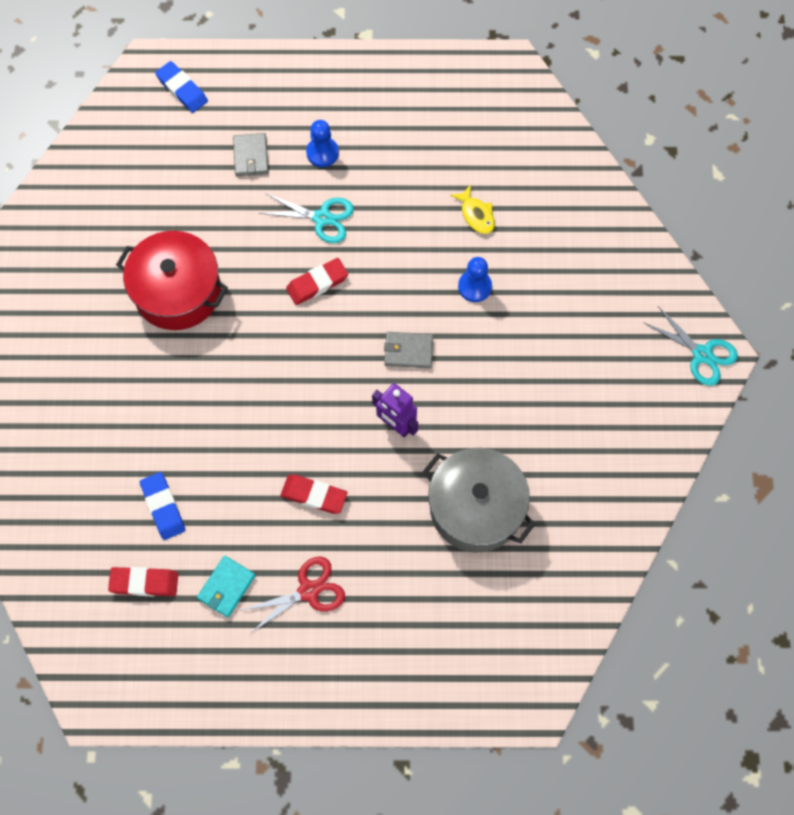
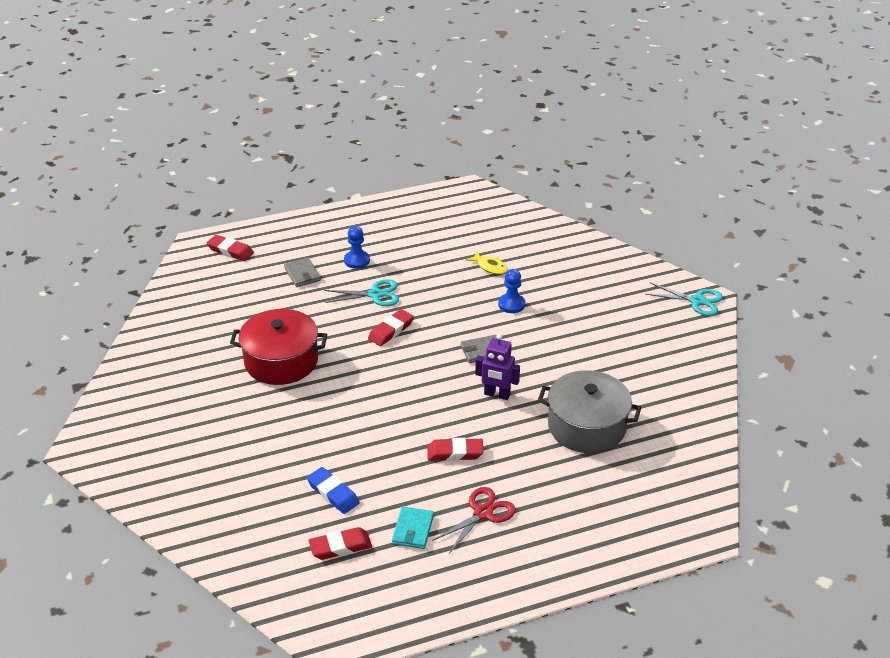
camera: 20 degrees left, 30 degrees down
(182, 89) = (230, 251): blue eraser -> red eraser

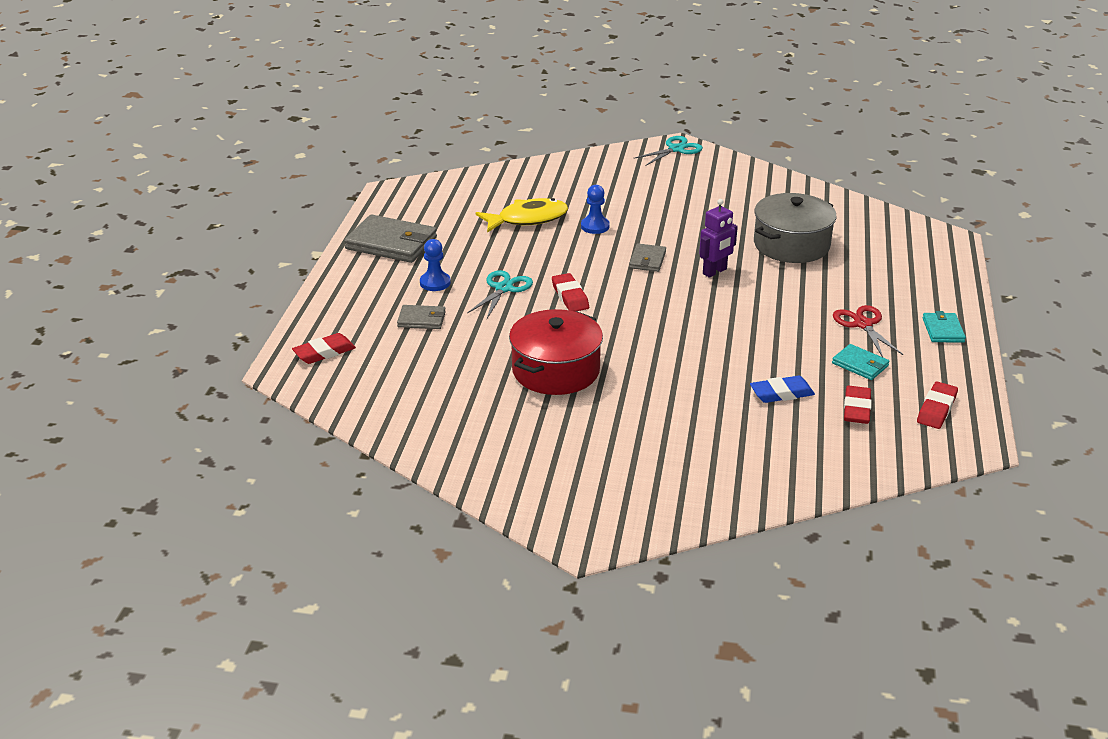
camera: 60 degrees left, 5 degrees down
(395, 220) = (391, 243): none -> grey wallet
(455, 453) = (775, 315): red eraser -> red eraser (936, 409)
(490, 267) = (527, 219): yellow fish -> yellow fish, size x1.85
(516, 571) = (943, 330): none -> turquoise wallet

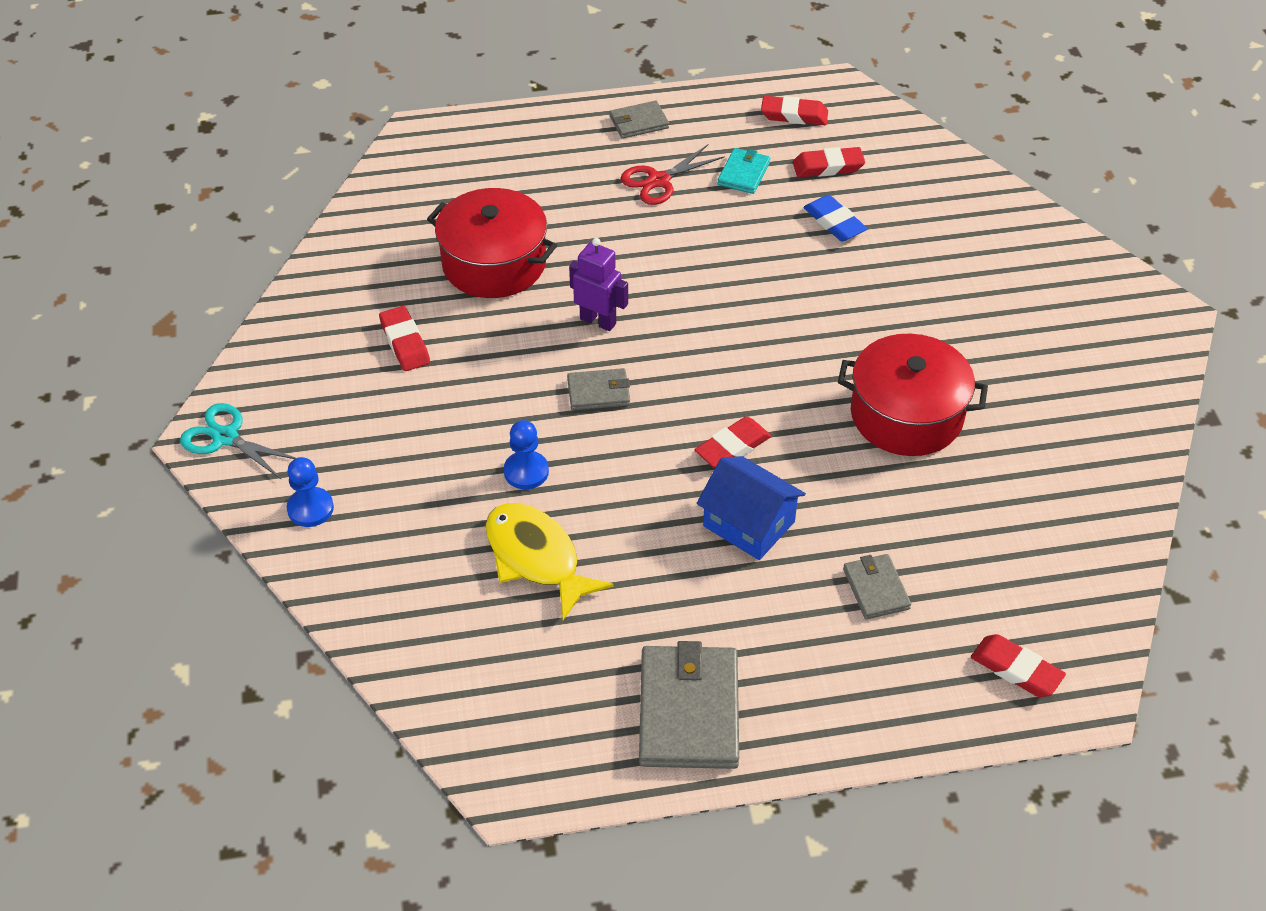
camera: 110 degrees left, 15 degrees up
(435, 283) = (775, 609): blue pawn -> blue pawn (310, 508)
(504, 288) = (749, 524): turquoise scissors -> blue house
(727, 206) = (405, 343): none -> red eraser
(791, 245) = (494, 263): grey pot -> red pot
(943, 330) = (638, 122): turquoise wallet -> grey wallet

